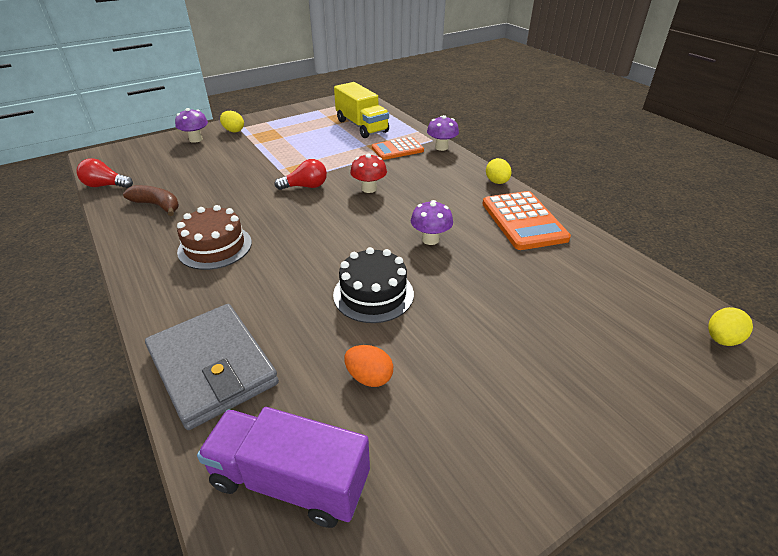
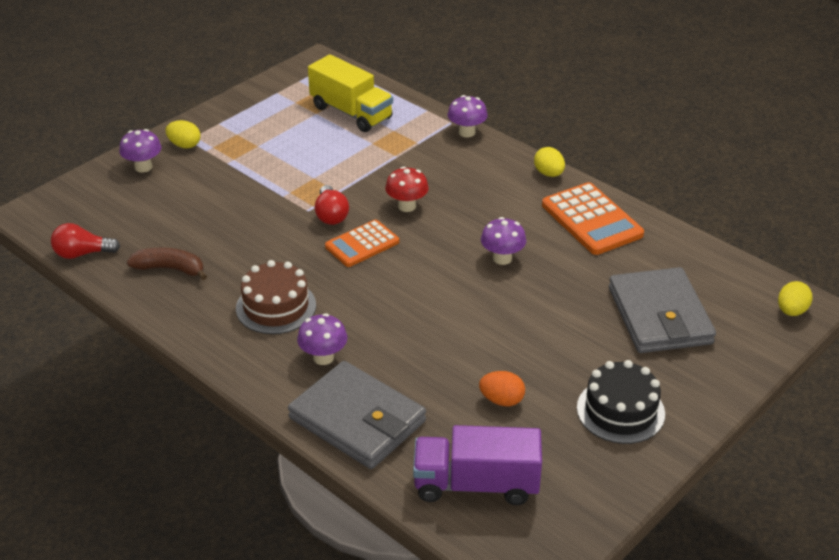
camera: 15 degrees left, 0 degrees up
(223, 298) = (323, 357): none -> purple mushroom
(306, 186) = (331, 215): red light bulb -> red light bulb turned 105 degrees clockwise
(373, 294) = (470, 327): black cake -> black cake (620, 411)
(397, 149) = (414, 144): orange calculator -> orange calculator (362, 244)
(569, 317) = (659, 316): none -> grey wallet

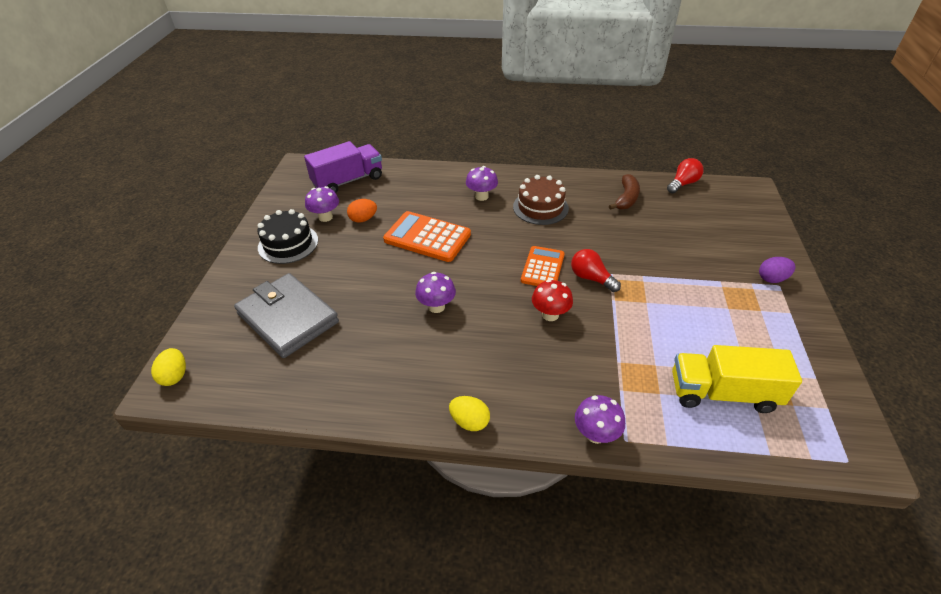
camera: 145 degrees right, 5 degrees up
(143, 167) = (760, 247): purple mushroom -> purple mushroom (325, 217)
(170, 269) = (626, 198): brown banana -> brown banana turned 45 degrees counterclockwise
(184, 145) = (772, 279): yellow egg -> purple egg
(357, 420) = (432, 180): grey wallet -> none
(592, 220) = (391, 384): orange calculator -> orange calculator (427, 237)

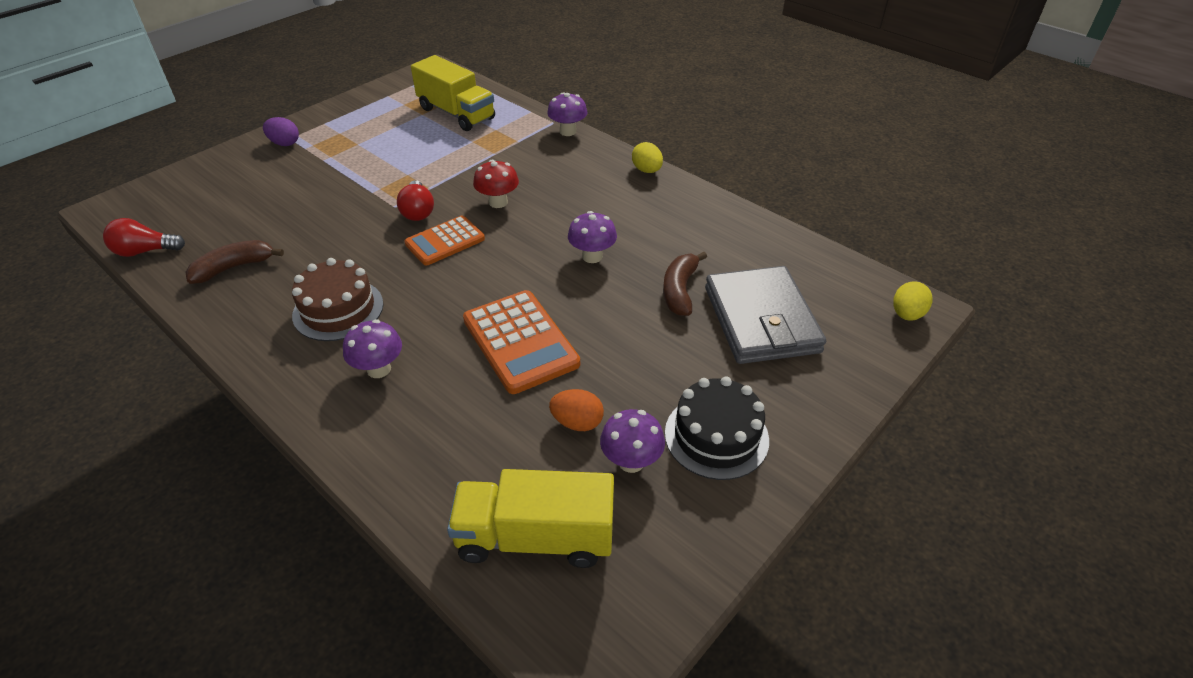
camera: 145 degrees left, 0 degrees up
(348, 181) = (535, 537): purple truck -> yellow truck
(356, 312) = (679, 290): none -> brown banana

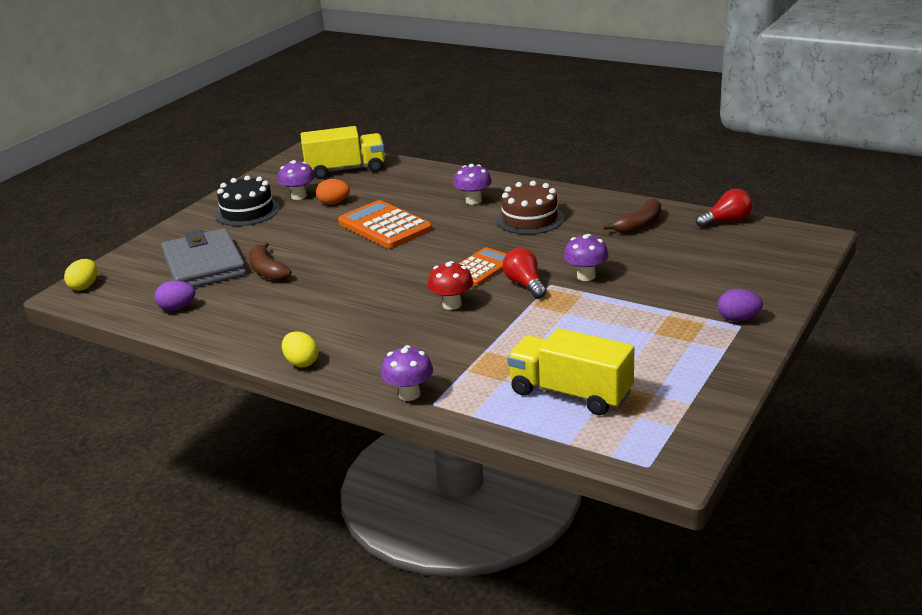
camera: 170 degrees right, 15 degrees down
(592, 256) = (345, 280): purple mushroom -> purple mushroom (586, 276)
(679, 290) = (267, 271): brown banana -> brown banana turned 150 degrees clockwise
(776, 254) = (177, 308): none -> purple egg

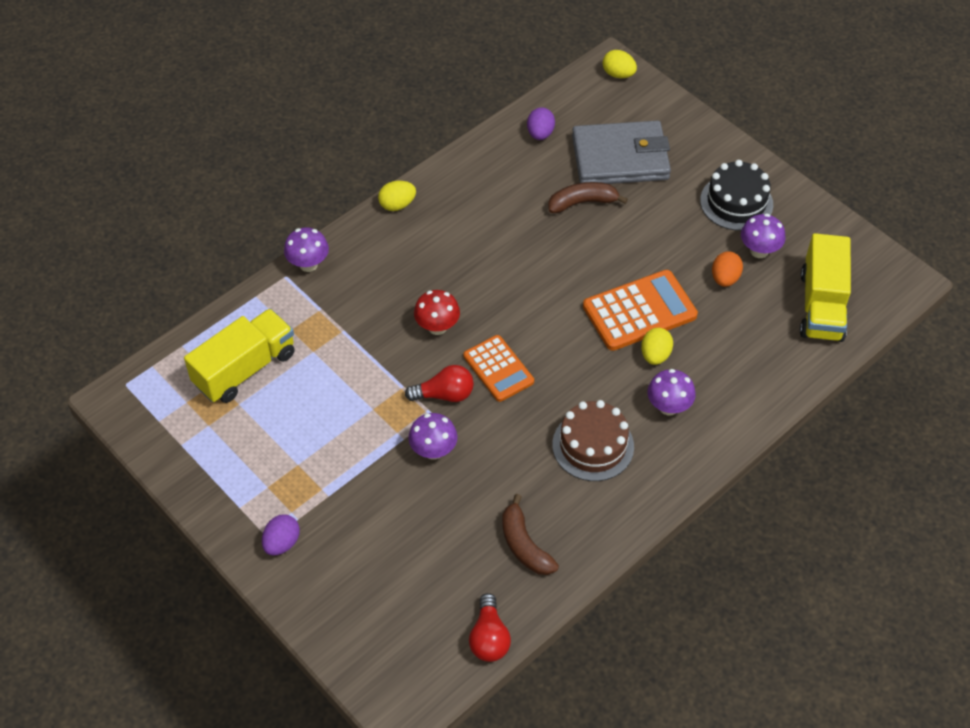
camera: 105 degrees right, 25 degrees up
(427, 213) = (655, 355): none -> yellow egg

